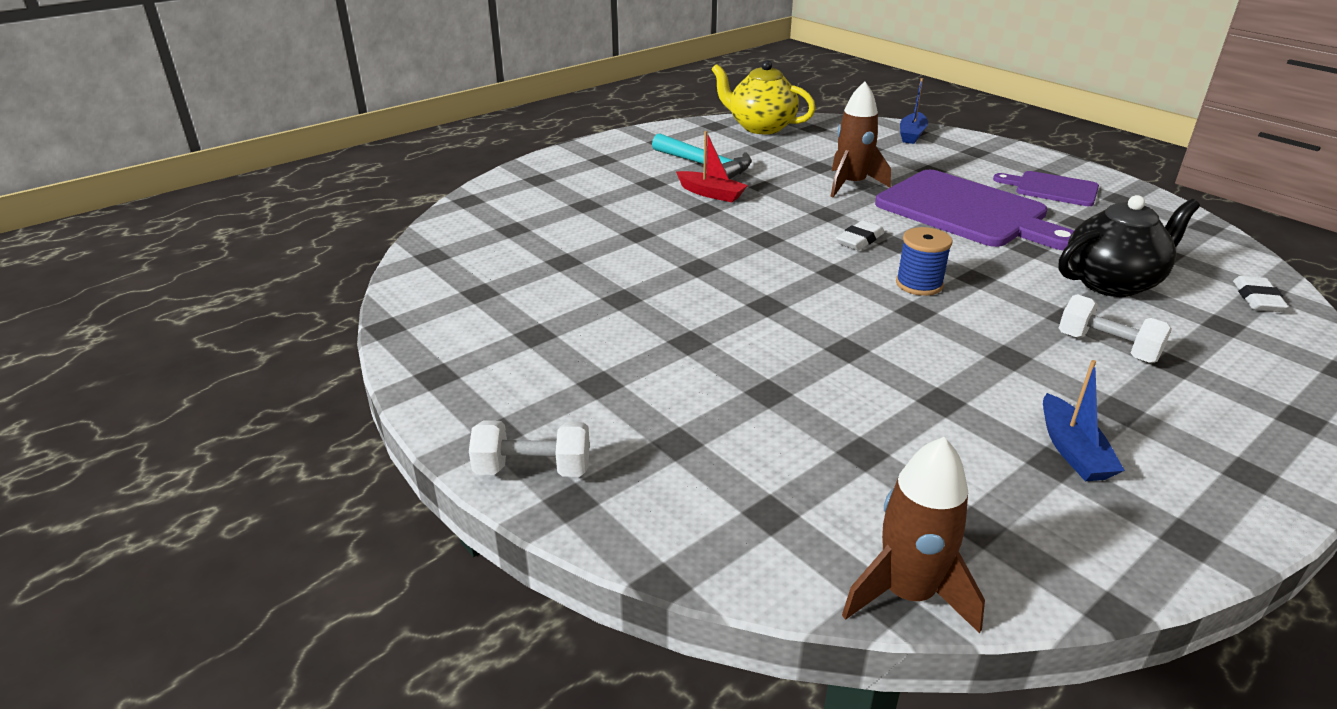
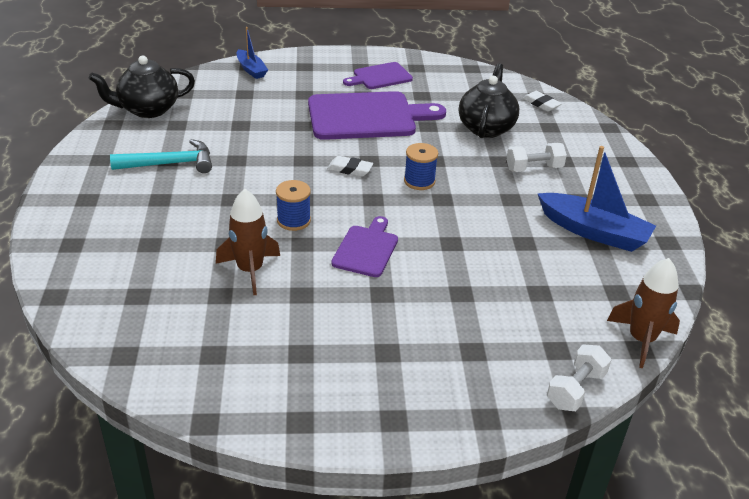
camera: 55 degrees left, 5 degrees up
(533, 469) = (445, 420): white dumbbell -> white dumbbell (575, 389)
(711, 193) = (214, 185): red boat -> none
(725, 248) = (293, 220): none -> blue spool
(747, 302) = (366, 249): none -> purple cutting board
(760, 127) = (148, 110): yellow teapot -> black teapot
(851, 185) = (282, 130): brown rocket -> brown rocket (250, 270)
(859, 240) = (350, 169): white eraser -> white eraser turned 60 degrees counterclockwise
(1072, 450) = (594, 232): blue boat -> blue boat, size x1.74

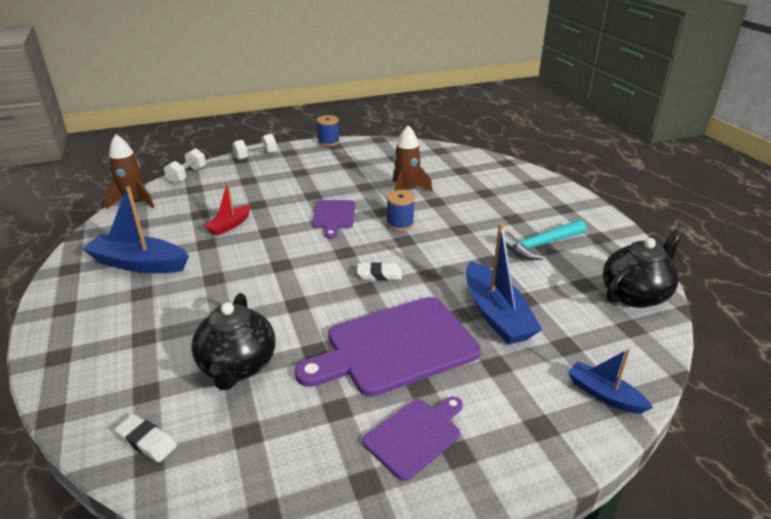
camera: 165 degrees right, 5 degrees down
(274, 120) = (496, 314): none -> blue boat
(419, 181) = (307, 277): blue spool -> blue spool (328, 142)
(498, 263) = (230, 225): none -> red boat
(534, 168) = (183, 318): white dumbbell -> white dumbbell (255, 156)

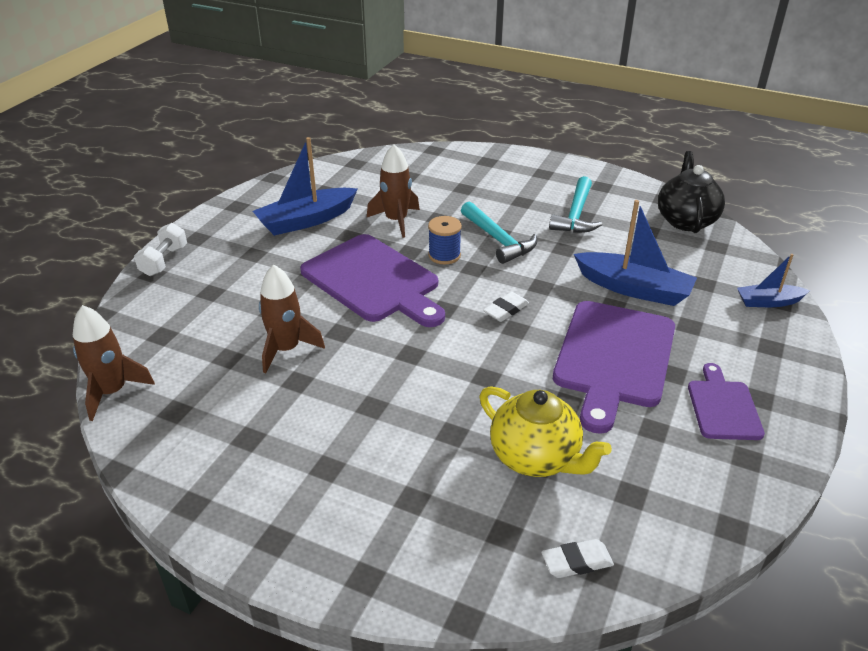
camera: 45 degrees left, 5 degrees up
(139, 264) = (265, 446): blue boat -> blue boat (306, 220)
(187, 175) = (120, 326): white dumbbell -> none
(230, 225) = (286, 349): red boat -> brown rocket
(237, 367) = (536, 458): black teapot -> yellow teapot
(328, 142) = (222, 205): blue spool -> none
(334, 216) = (374, 281): purple cutting board -> purple cutting board, size x1.86
(452, 232) = (498, 240): none -> turquoise hammer

